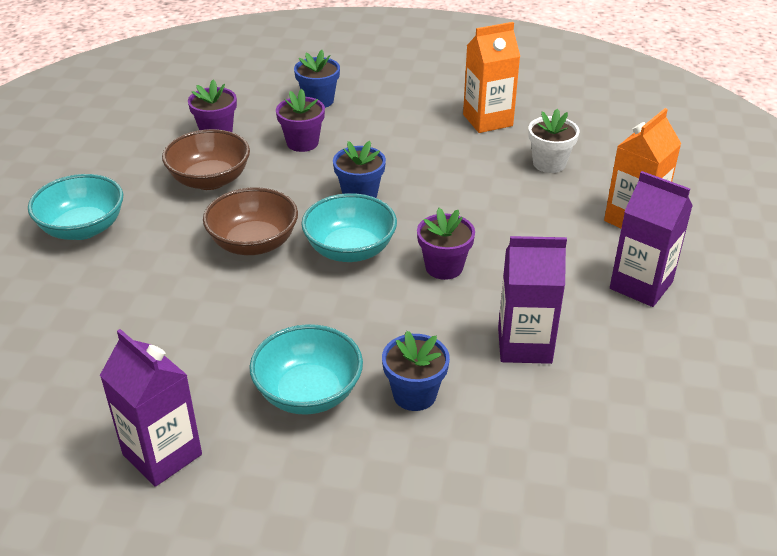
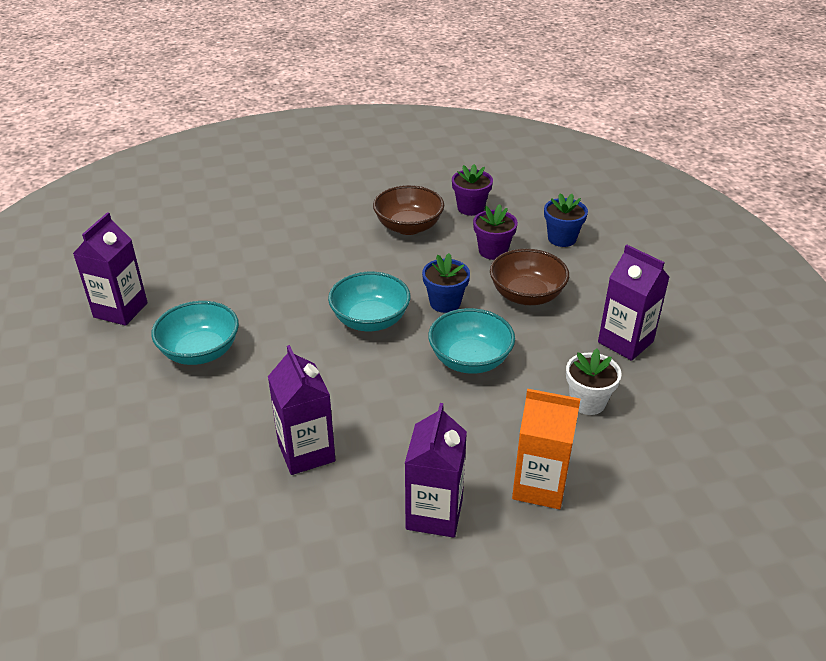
camera: 65 degrees right, 0 degrees up
(83, 228) = (316, 198): turquoise bowl -> turquoise bowl (470, 360)
(253, 243) = (347, 272): brown bowl -> brown bowl (526, 295)
(414, 394) = (220, 405): blue flower pot -> none
(444, 267) = (380, 377): purple flower pot -> none
(487, 120) = (625, 342): orange carton -> purple carton

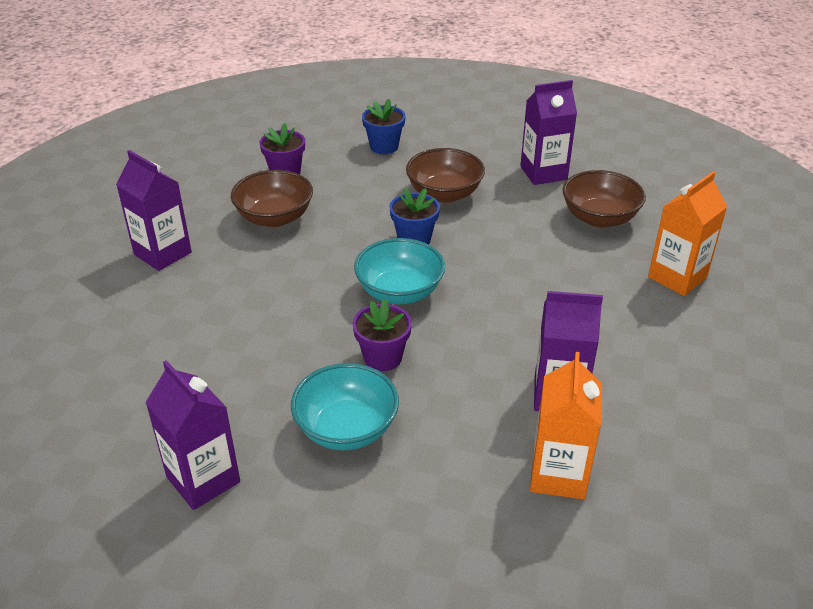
camera: 60 degrees left, 0 degrees up
(213, 480) = (558, 474): none -> orange carton
(434, 514) = (678, 343): purple carton -> purple carton (162, 253)
(470, 360) = (504, 255): turquoise bowl -> none
(493, 251) = (365, 186): purple flower pot -> purple flower pot (382, 357)
(587, 402) = (599, 218): white flower pot -> brown bowl

